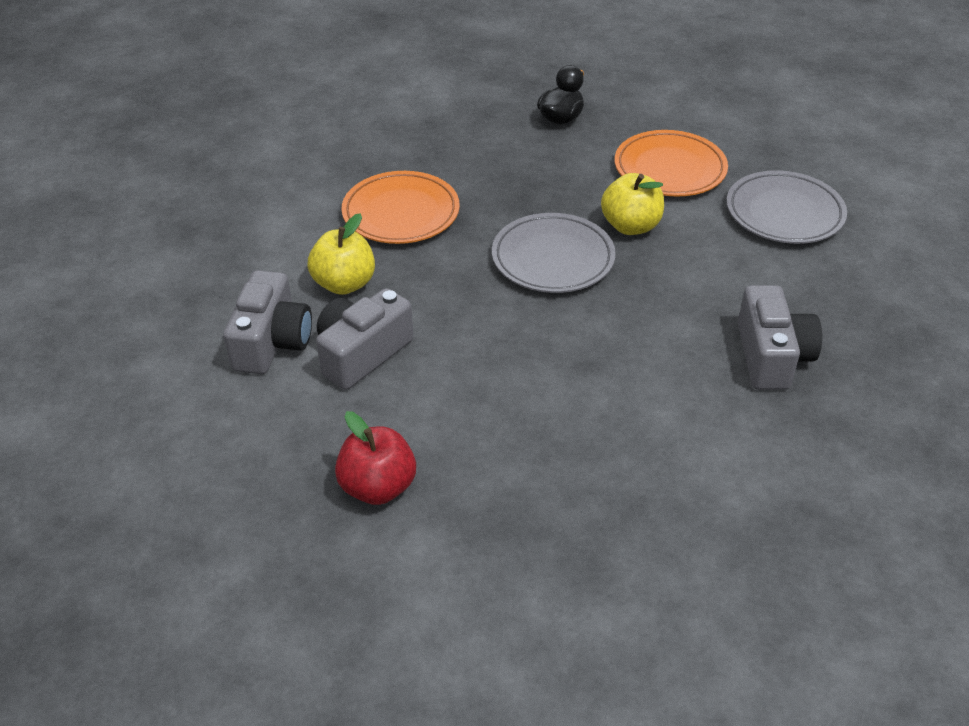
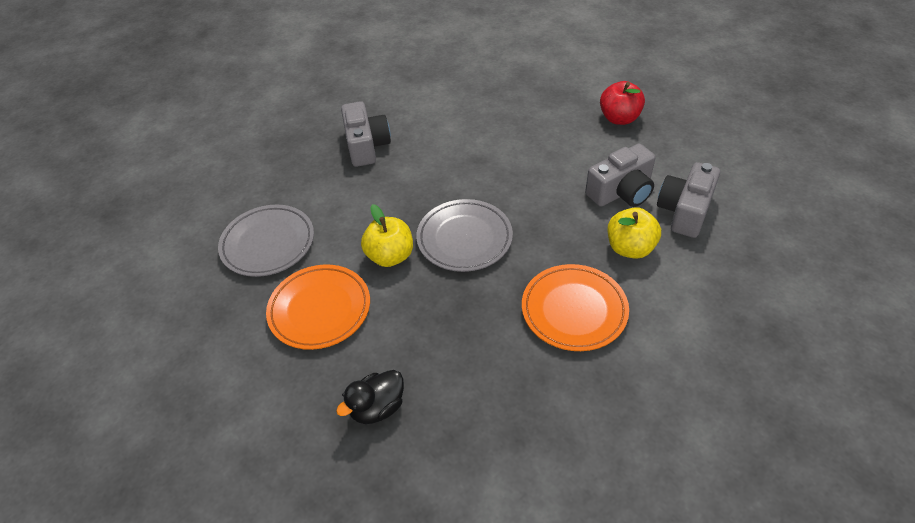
camera: 160 degrees left, 5 degrees up
(771, 356) = (366, 146): grey camera -> grey camera turned 150 degrees clockwise

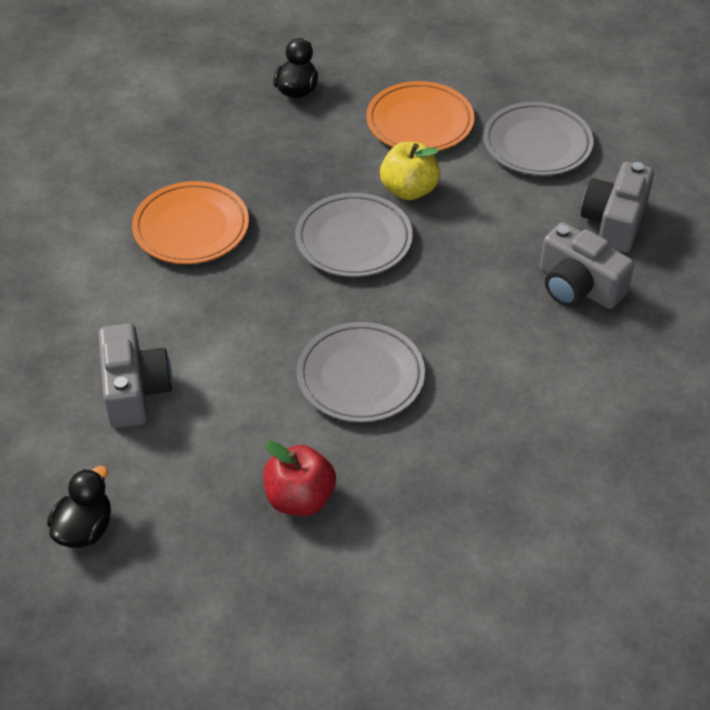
camera: 140 degrees right, 0 degrees up
(537, 157) = (360, 377): none -> grey plate
(621, 192) = (224, 379): grey camera -> grey camera (614, 222)
(630, 248) = (173, 314): yellow apple -> none
(751, 153) = (84, 529): none -> black duck

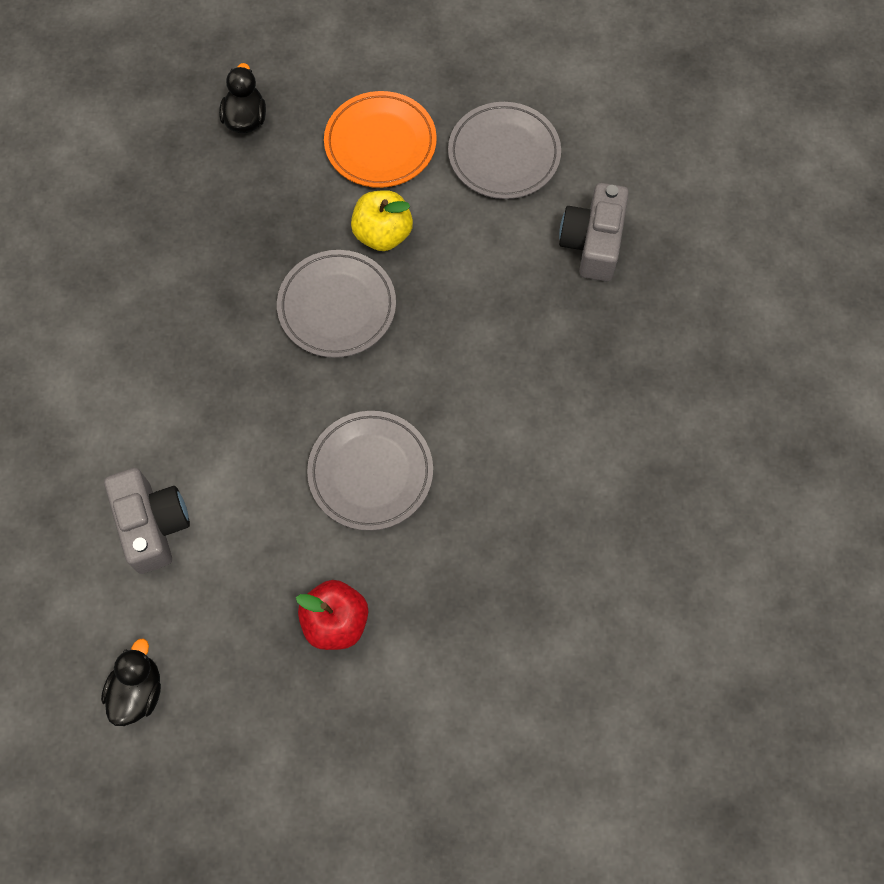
camera: 10 degrees left, 20 degrees up
(191, 228) = (170, 317): orange plate -> none
(578, 286) = (566, 329): grey camera -> none

